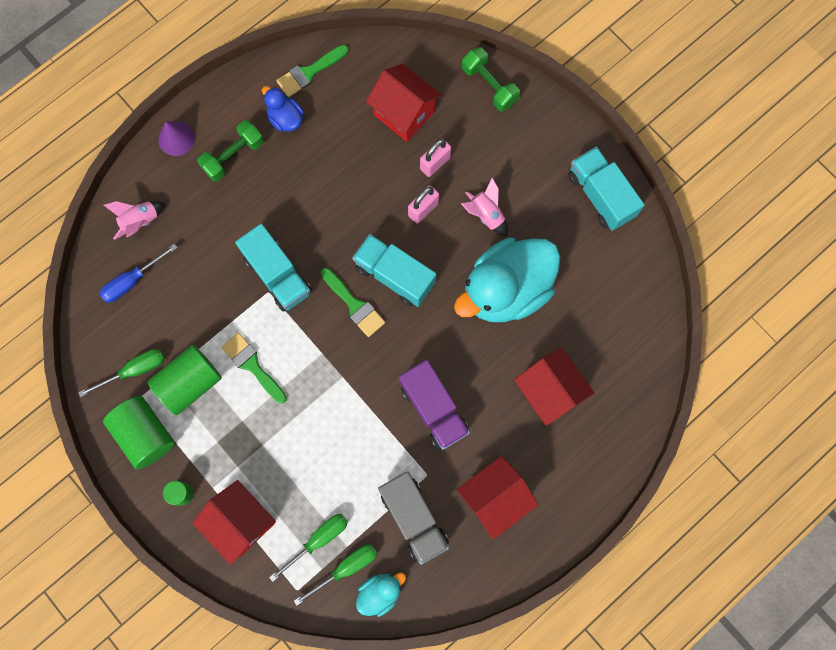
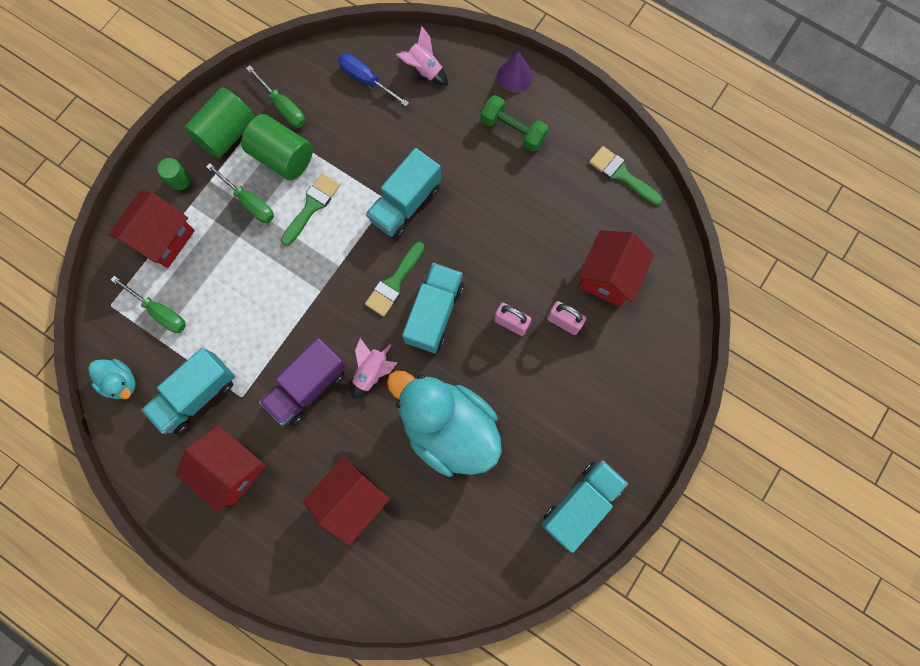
camera: 75 degrees right, 0 degrees up
(285, 118) = (566, 166): blue duck -> none
(346, 568) = (138, 344): green screwdriver -> green screwdriver (249, 202)
(413, 518) = (197, 395): grey truck -> turquoise truck
(486, 215) = (523, 387): pink rocket -> pink rocket (372, 372)
(489, 85) = (667, 355): green dumbbell -> none

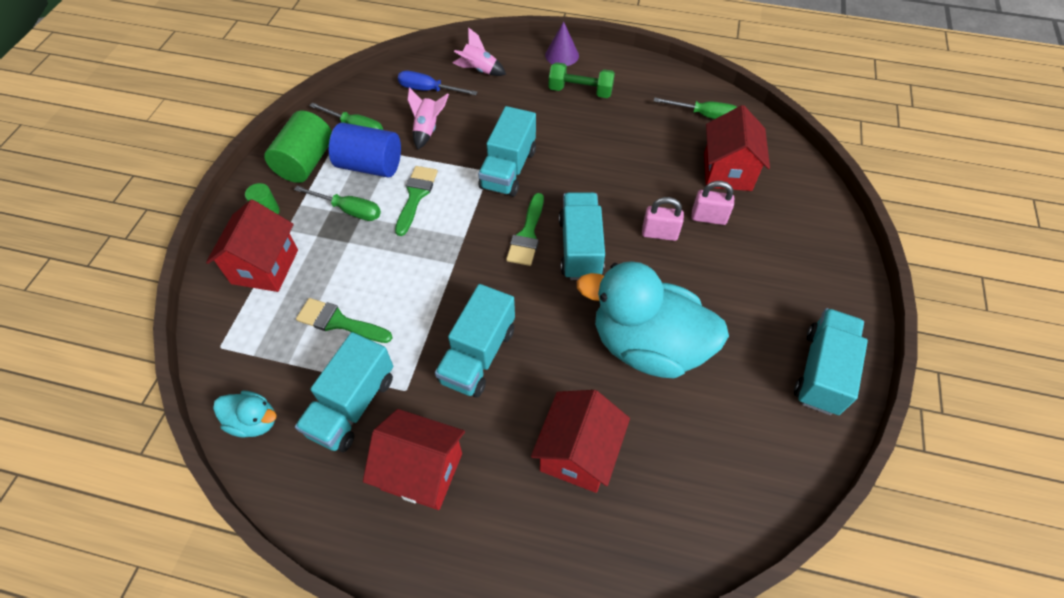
camera: 20 degrees left, 20 degrees down
(160, 311) = (281, 335): green screwdriver -> green screwdriver (704, 115)
(282, 157) = (370, 166): green cylinder -> blue cylinder
(308, 386) = (478, 355): purple truck -> turquoise truck
(372, 372) = (541, 319): pink rocket -> pink rocket (427, 129)
(621, 174) = (693, 96): green brush -> green brush (339, 322)

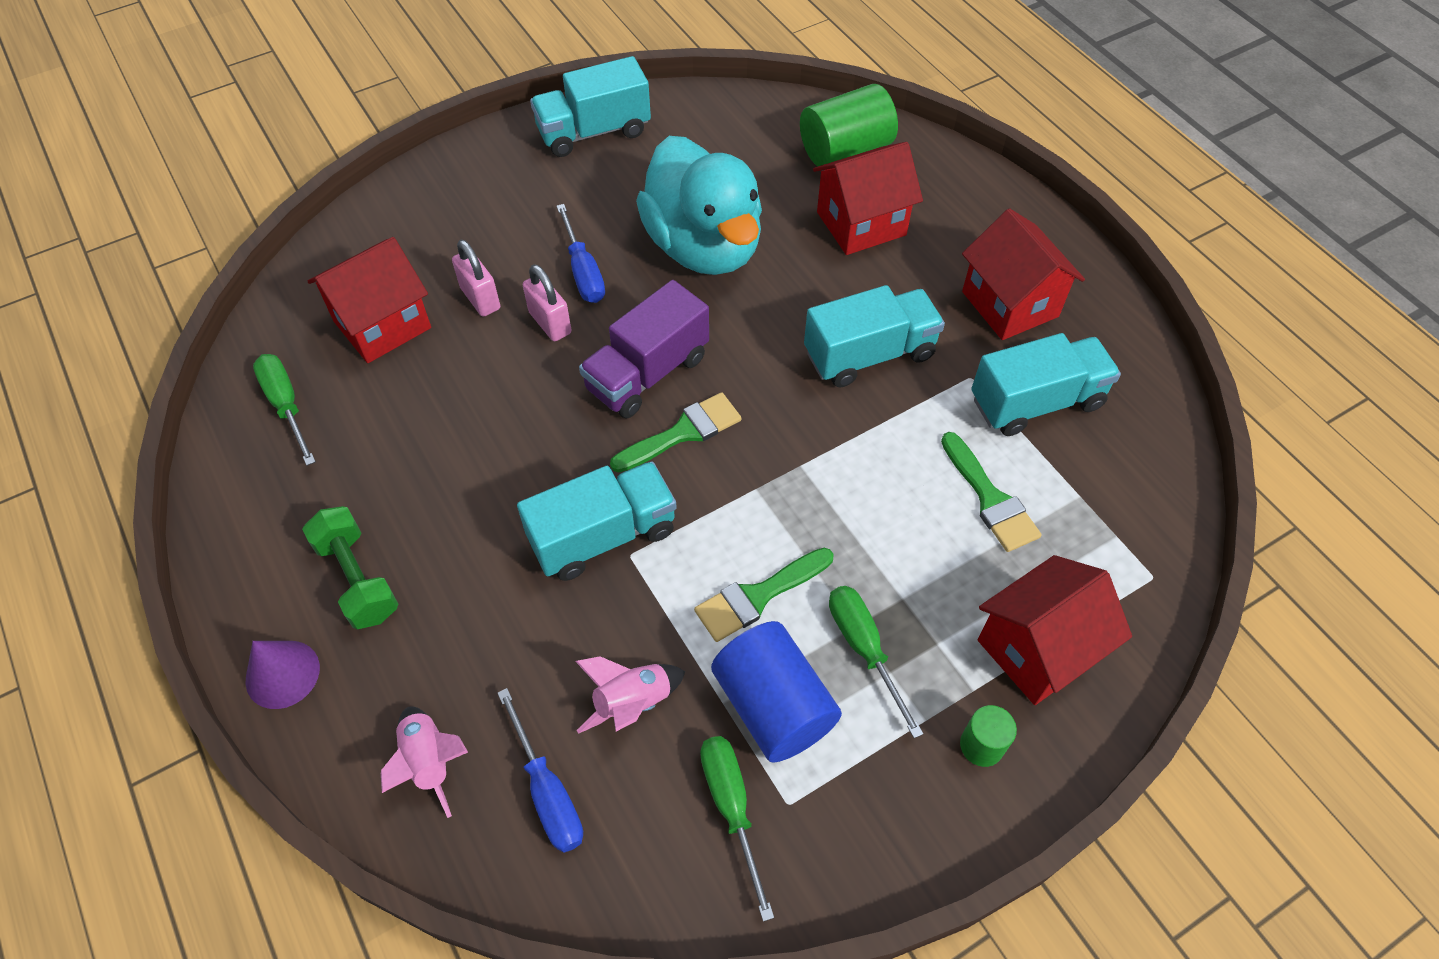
camera: 135 degrees left, 0 degrees up
(254, 421) = (1152, 461): turquoise duck -> none
(306, 162) = (862, 801): green cylinder -> green cylinder (845, 150)
(580, 248) = (647, 373): turquoise truck -> purple truck
(685, 273) = (583, 271): none -> blue screwdriver

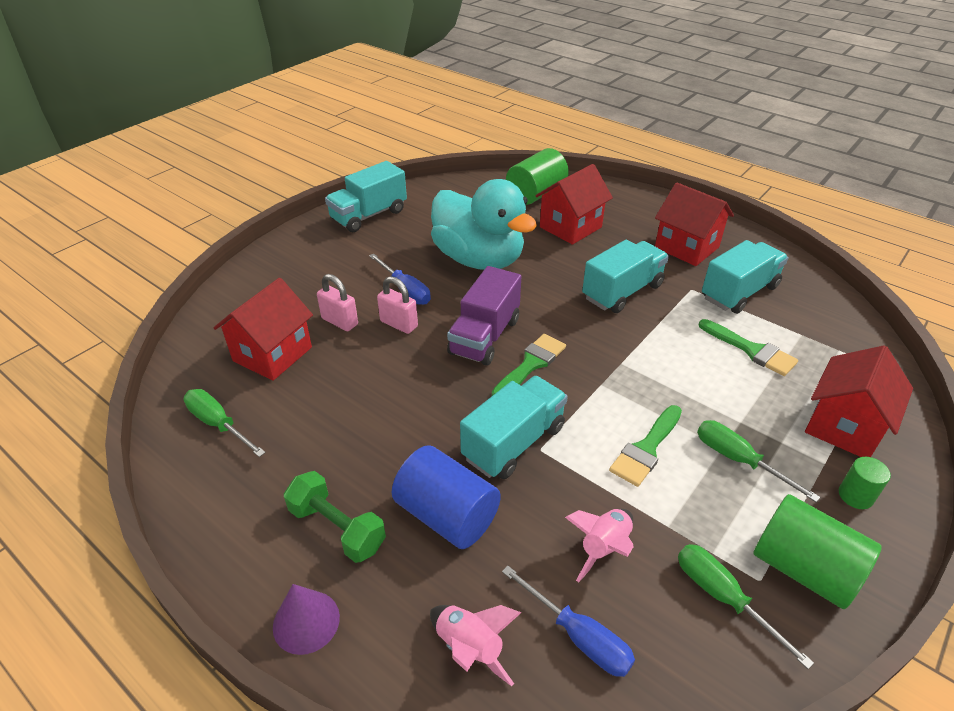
camera: 20 degrees left, 15 degrees down
(773, 706) = (704, 516): blue cylinder -> blue cylinder (447, 515)
(849, 810) = (803, 569): none -> green cylinder

